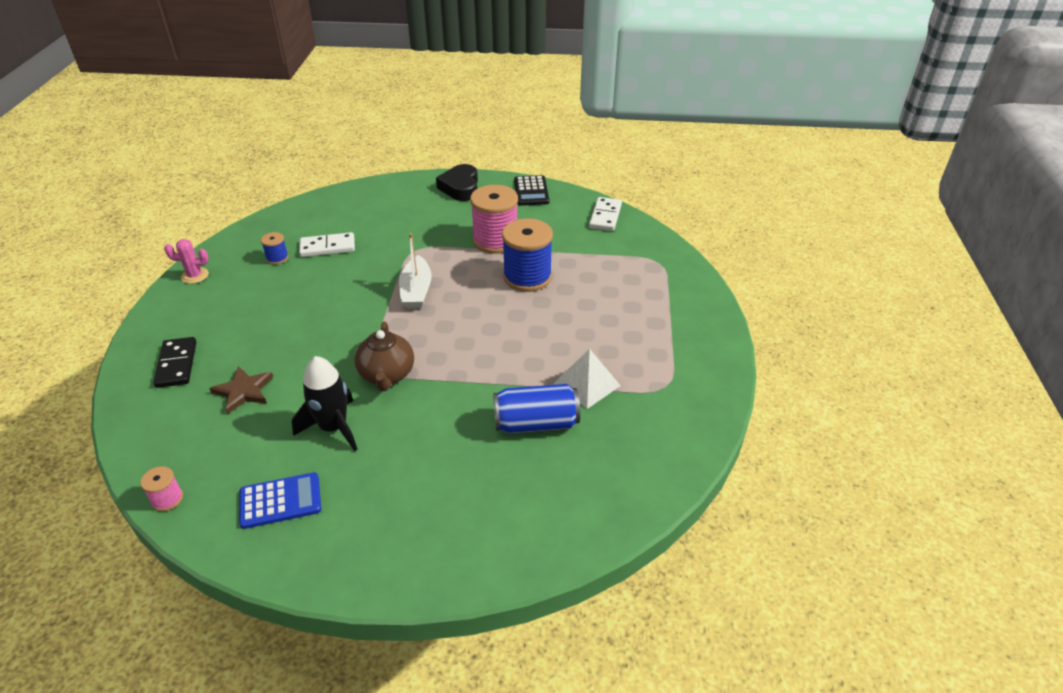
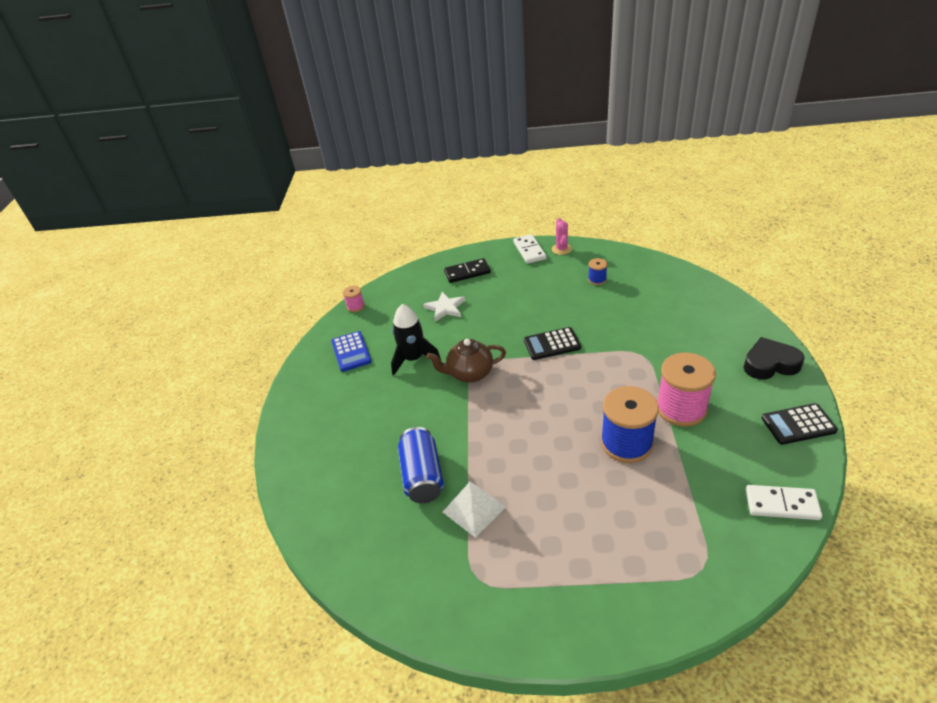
camera: 90 degrees right, 0 degrees up
(243, 391) = (445, 308): brown star -> white star
(327, 247) = (622, 301): white domino -> white domino (529, 251)
(369, 305) = (552, 344): none -> black calculator
(416, 291) = (579, 367): white boat -> none

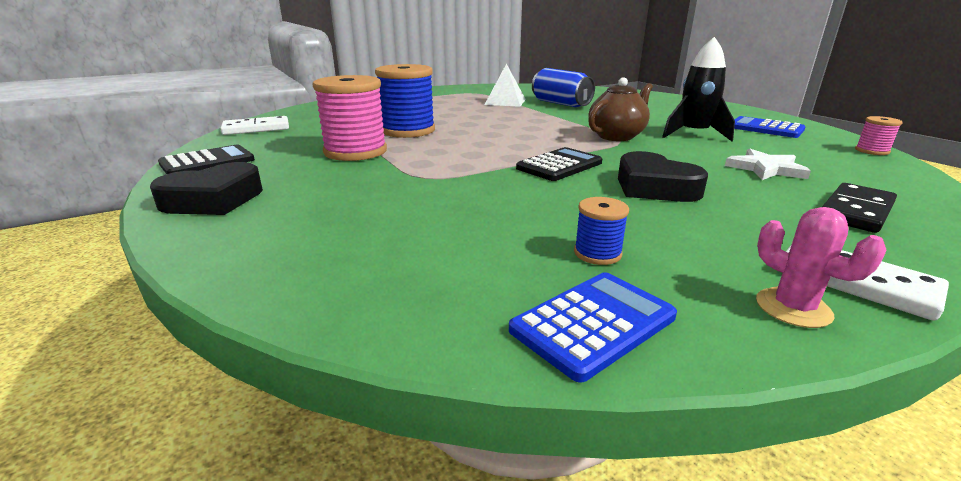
camera: 145 degrees right, 15 degrees down
(525, 309) = (654, 187): none -> black heart
(623, 258) = (593, 323): none -> blue calculator

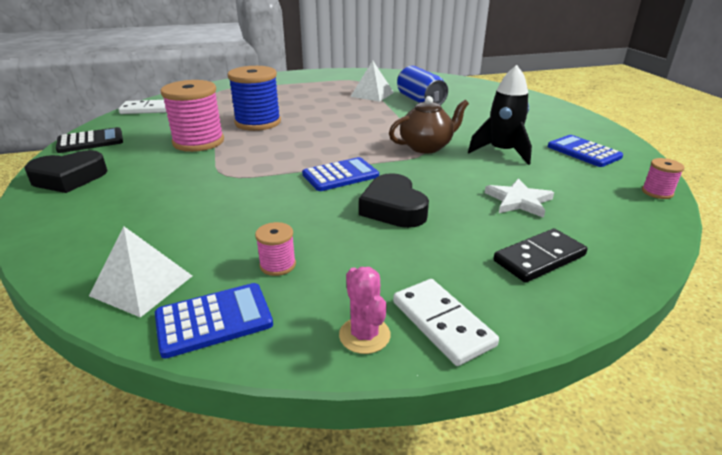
camera: 15 degrees right, 5 degrees up
(448, 300) = (142, 285): none -> white pyramid
(559, 165) = (340, 175): black calculator -> blue calculator
(597, 253) = (277, 265): blue spool -> pink spool

